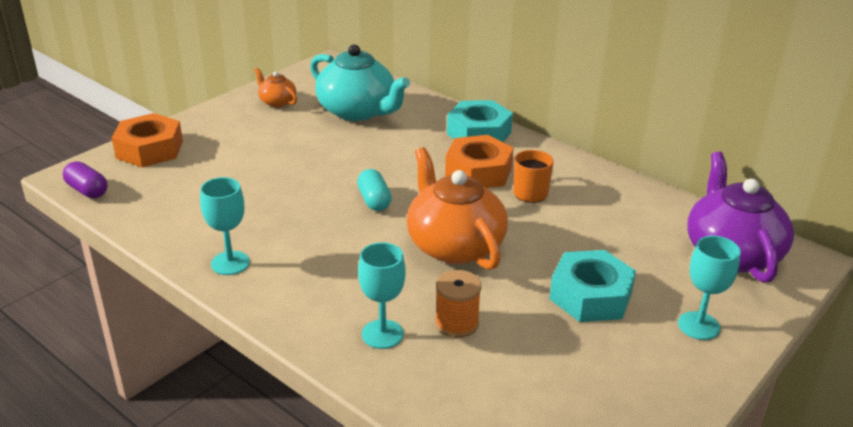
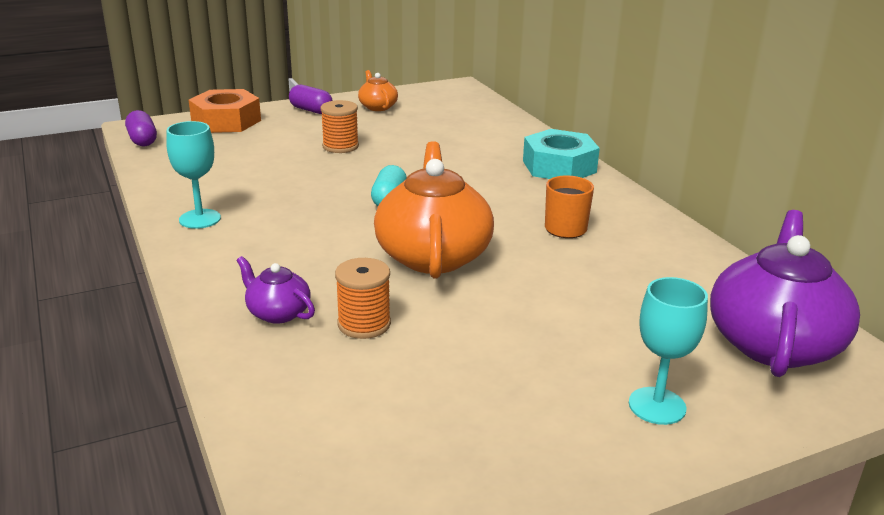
camera: 25 degrees right, 5 degrees down
(219, 119) = (311, 110): none -> purple capsule
(283, 154) = (340, 146): none -> orange spool
(358, 111) = (448, 127): turquoise teapot -> none
(382, 334) = (278, 313): turquoise goblet -> purple teapot
(478, 171) = (525, 198): orange nut -> none
(590, 296) = (544, 339): turquoise nut -> none

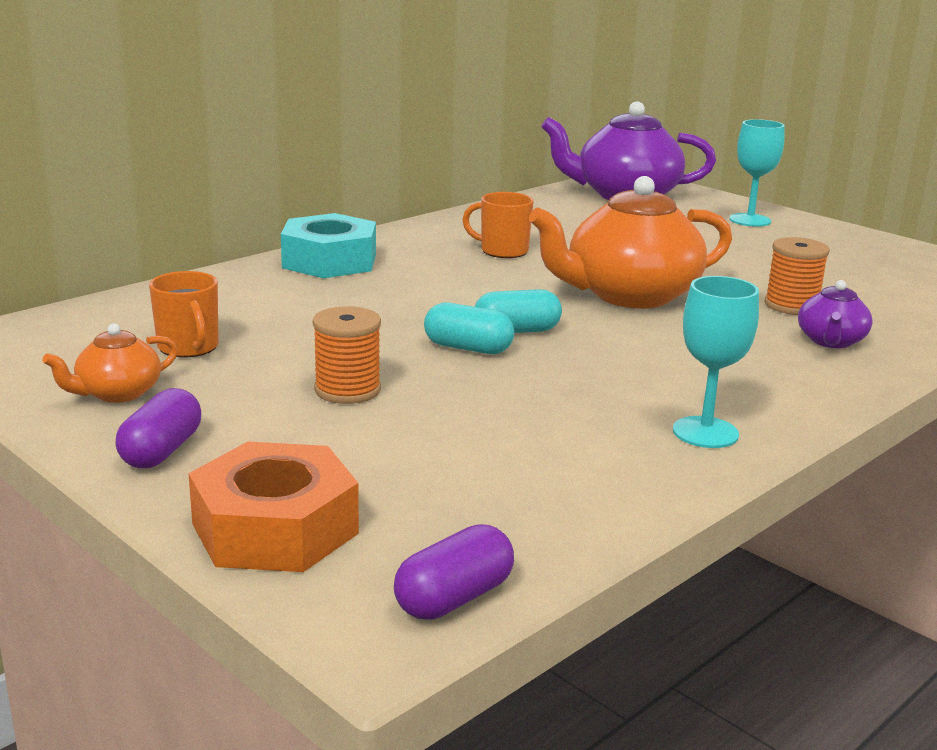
camera: 110 degrees left, 5 degrees down
(372, 181) = (468, 348): none -> turquoise capsule
(424, 121) = (188, 347): none -> orange mug

